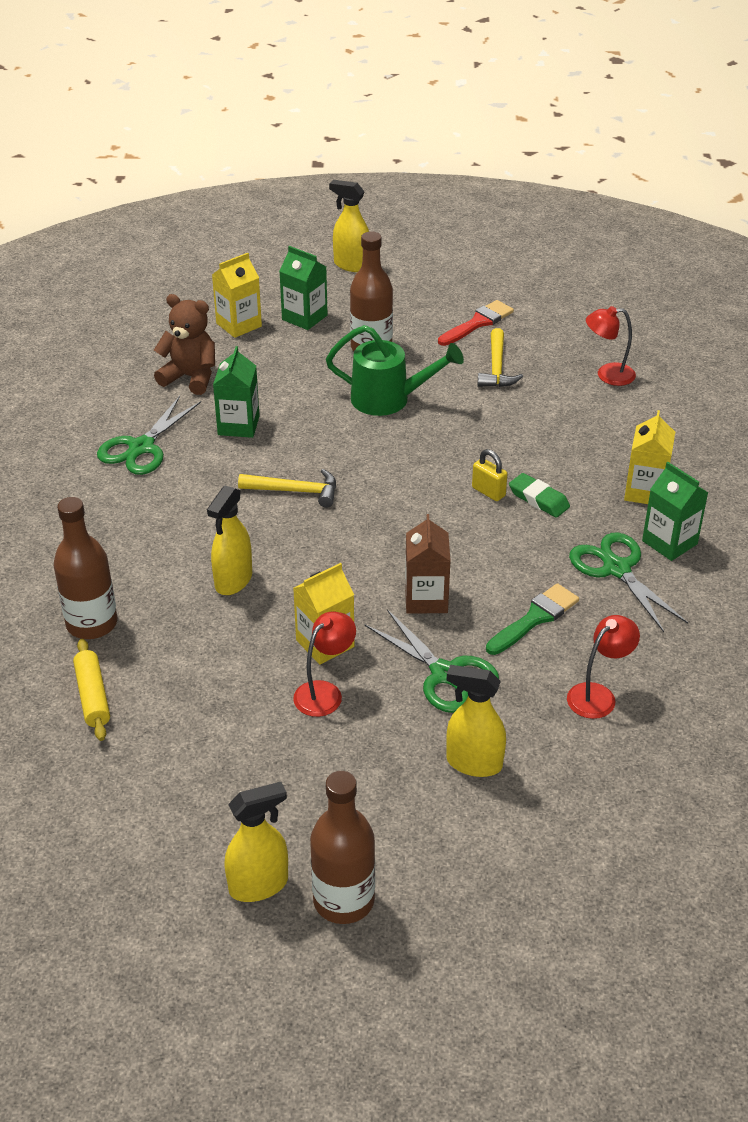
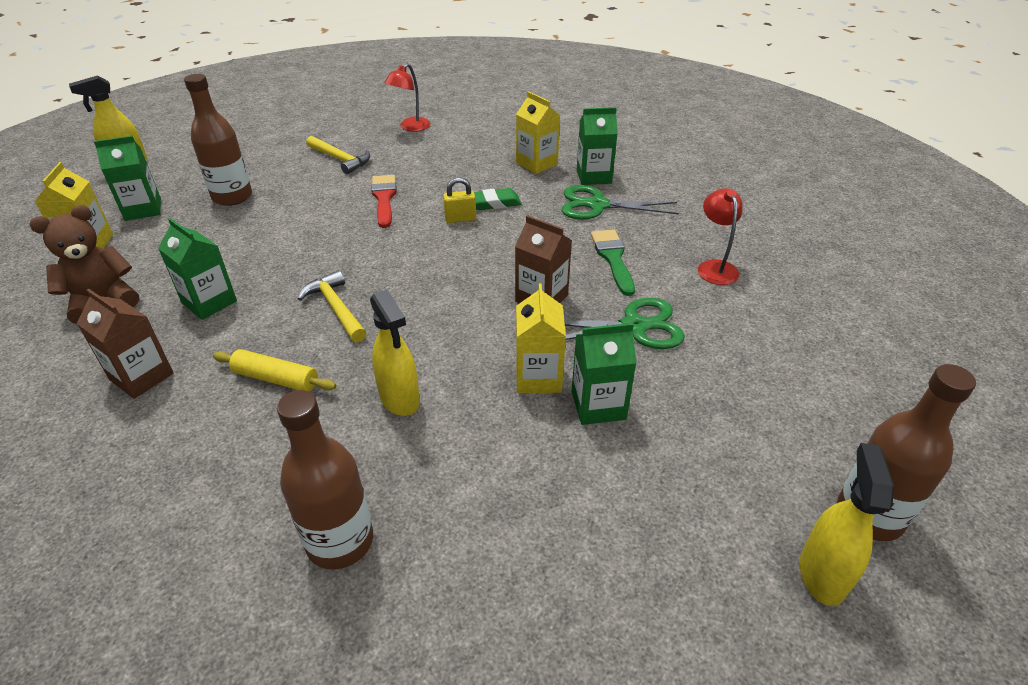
camera: 55 degrees left, 0 degrees up
(92, 696) = (451, 595): yellow rolling pin -> yellow rolling pin (276, 379)
(141, 447) = (141, 376): green scissors -> brown carton
(296, 491) = (336, 308): yellow hammer -> yellow hammer turned 75 degrees counterclockwise
(325, 692) = (598, 405): red lamp -> green carton
(389, 399) = (301, 215): green watering can -> none
(473, 763) = (744, 357): yellow spray bottle -> none
(478, 323) = (284, 146): red brush -> red brush (384, 198)

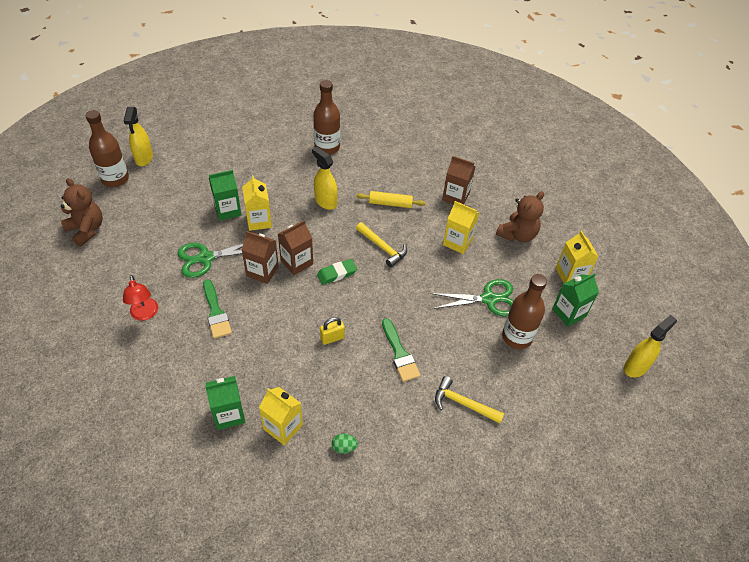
camera: 165 degrees right, 10 degrees up
(209, 302) = (457, 242): green carton -> yellow carton
(384, 198) = (400, 354): red brush -> green brush
(410, 127) = (424, 476): red lamp -> none
(478, 147) = (344, 447): none -> green egg
(484, 304) = (296, 262): none -> brown carton
(494, 203) = (310, 361): green eraser -> green eraser (337, 274)
(597, 205) = (226, 371): green scissors -> green scissors (489, 299)
(871, 400) = (86, 230): none -> brown teddy bear

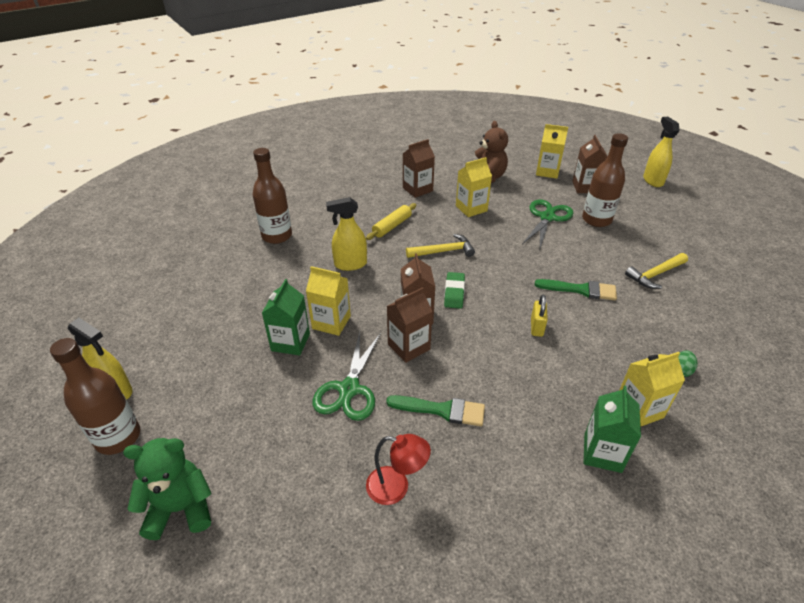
camera: 55 degrees left, 10 degrees down
(86, 230) = (181, 508): brown teddy bear -> green teddy bear
(569, 313) = (585, 187): green carton -> brown carton

